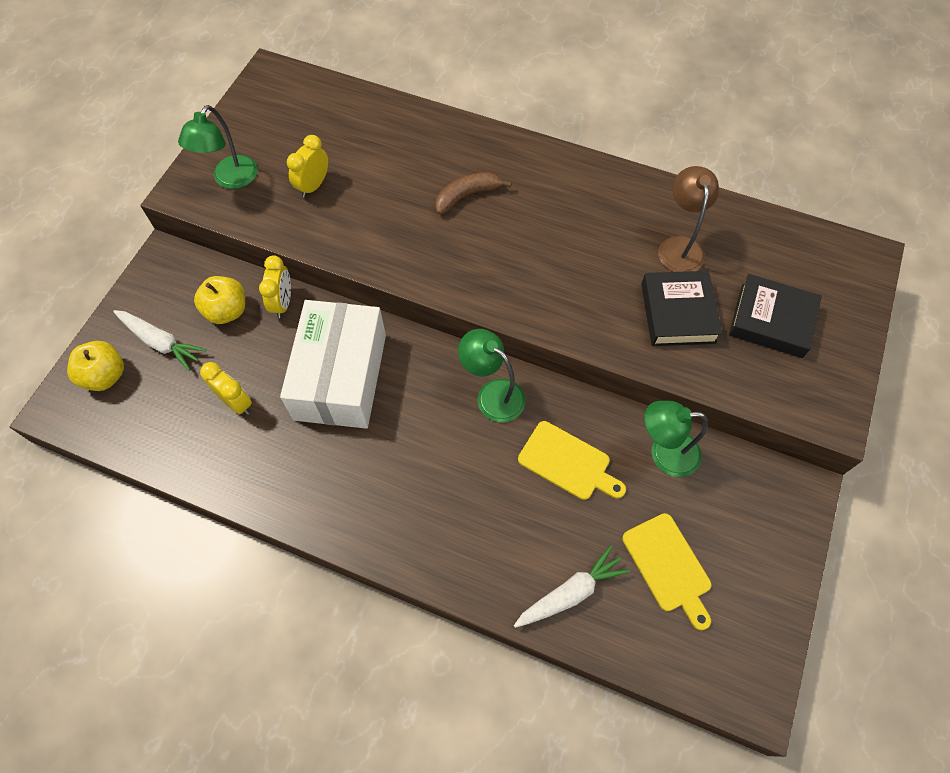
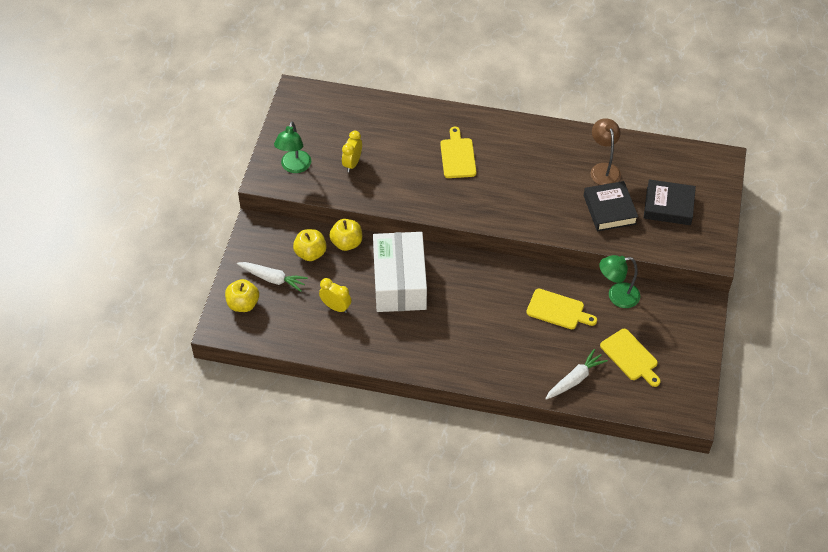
camera: 10 degrees left, 10 degrees down
(283, 303) = (346, 243): yellow clock -> yellow apple
(467, 196) = (457, 156): brown banana -> yellow cutting board
(492, 394) = (501, 278): green lamp -> none

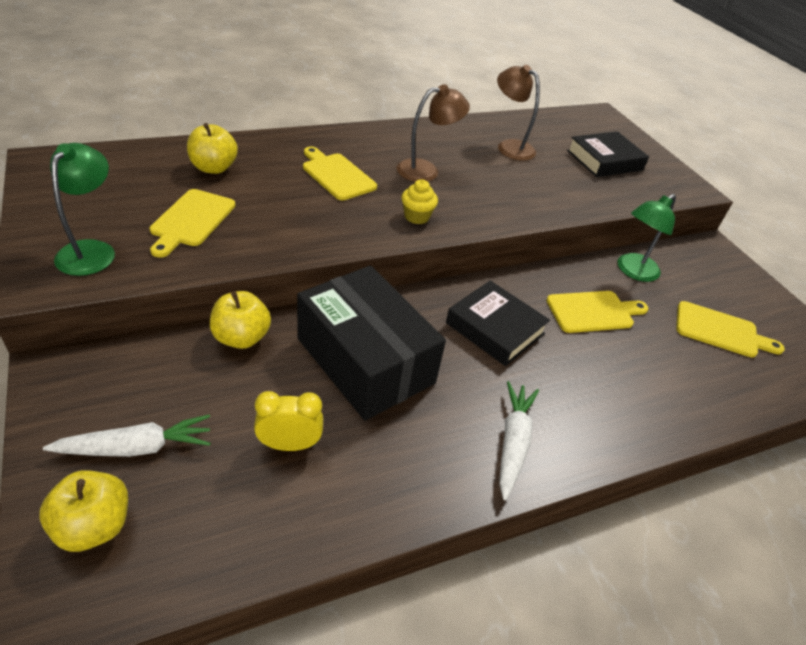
camera: 40 degrees left, 10 degrees down
(294, 167) = (91, 250): green lamp -> green lamp turned 150 degrees counterclockwise
(310, 253) = (187, 375): yellow apple -> yellow apple (214, 168)
(352, 163) = (191, 220): yellow clock -> yellow cutting board
(399, 282) = (365, 360): white box -> black box
(483, 206) = (417, 217): none -> yellow cupcake
(520, 171) = (426, 170): none -> brown lamp
(575, 379) = (701, 388): white carrot -> white carrot (513, 442)
(609, 210) = (556, 179): black book -> black book (495, 328)

